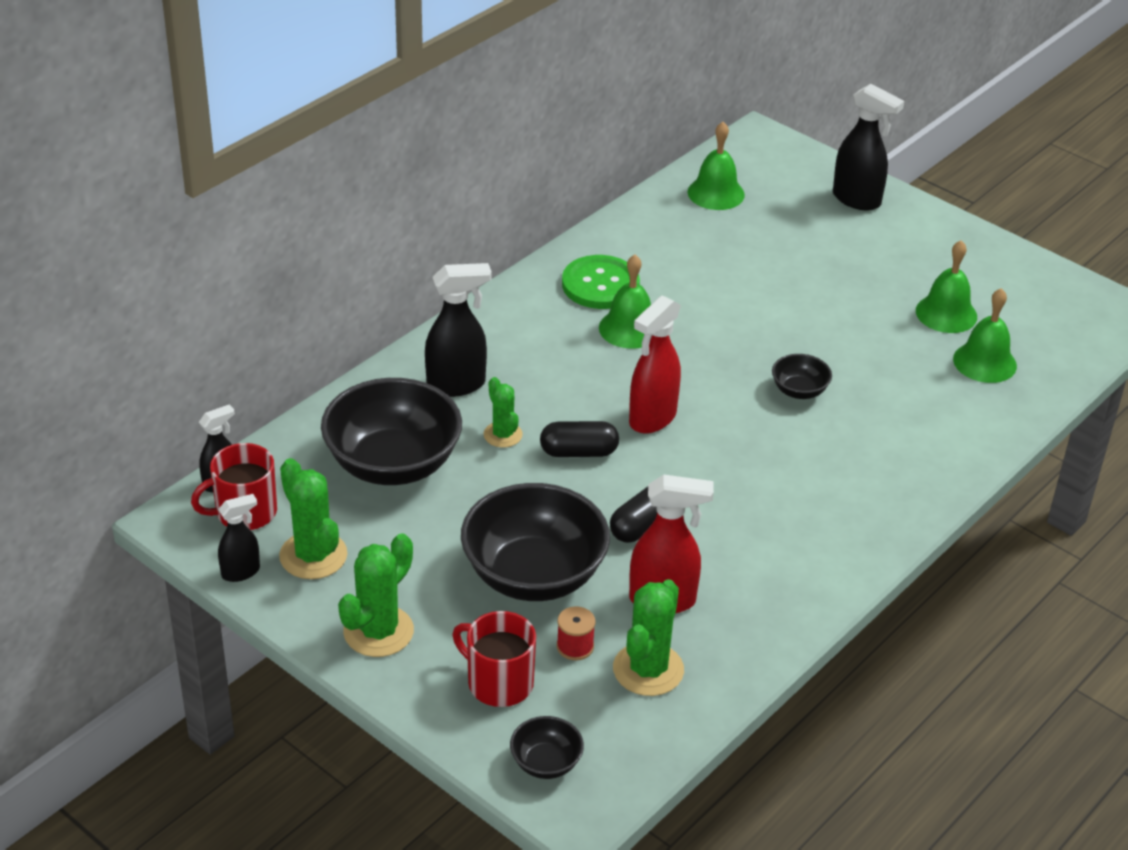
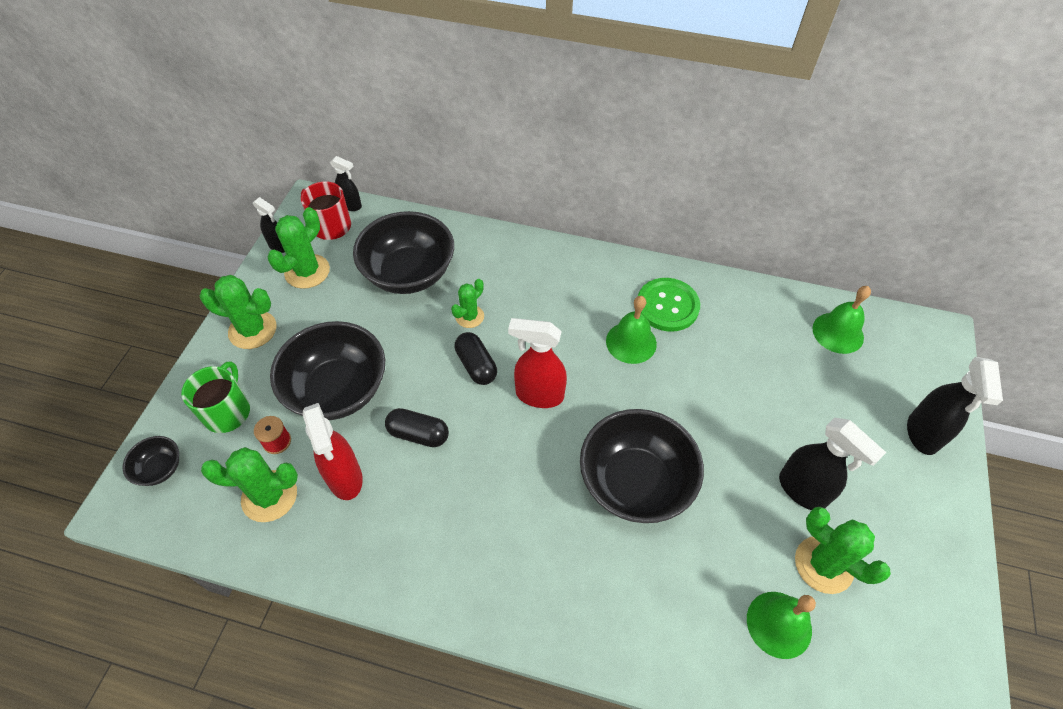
camera: 65 degrees right, 15 degrees up
(457, 385) = (505, 273): black spray bottle -> black spray bottle (802, 490)
(498, 682) = (227, 411): red mug -> green mug
(799, 391) = (635, 482): black bowl -> black bowl, size x2.20
(946, 313) = (823, 565): green bell -> green cactus

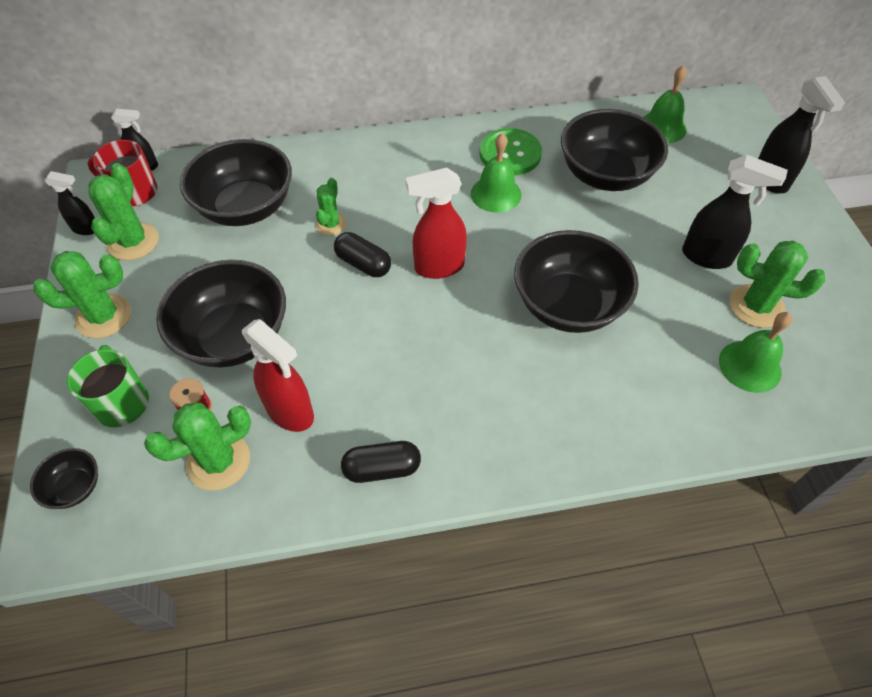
camera: 25 degrees left, 0 degrees up
(418, 434) = (342, 344): black capsule -> black capsule (382, 468)
(748, 363) = (605, 175): none -> black bowl

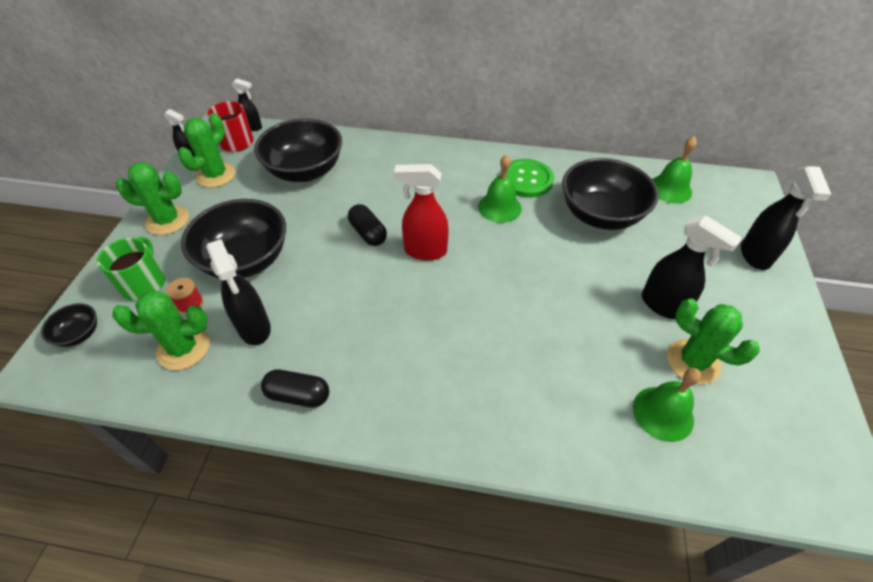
camera: 20 degrees right, 5 degrees down
(290, 412) = (254, 328): red spray bottle -> black spray bottle
(331, 224) = (359, 198): green cactus -> none
(568, 305) = (517, 311): black bowl -> none

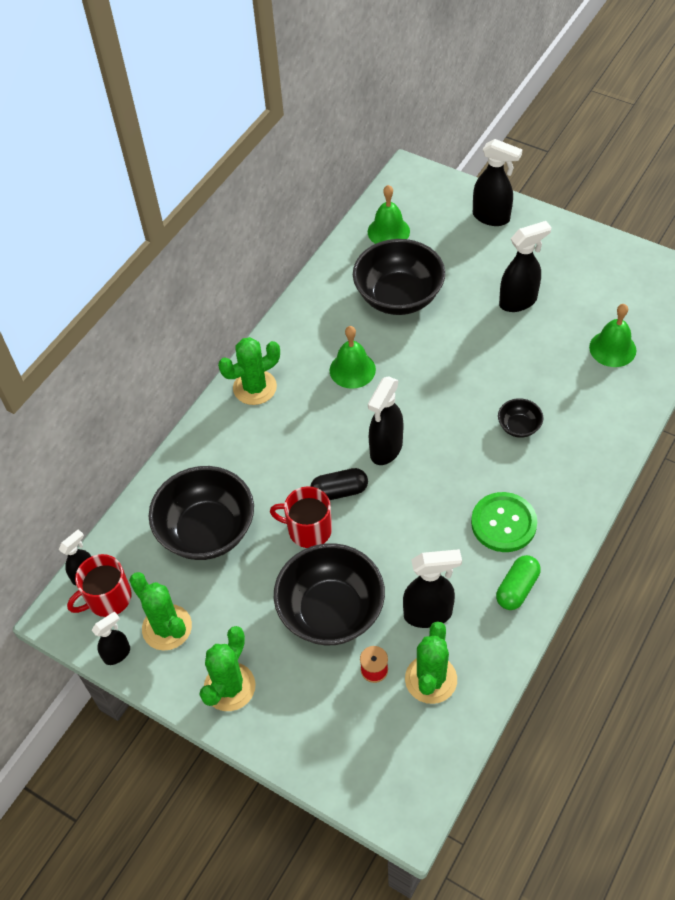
camera: 65 degrees left, 5 degrees up
(79, 334) = (375, 780): black bowl -> black bowl (519, 426)
(144, 284) = (326, 714): green mug -> none
(298, 395) = (517, 588): black capsule -> green capsule
(323, 225) = (308, 529): none -> red mug
(424, 251) = (386, 449): red spray bottle -> black spray bottle
(526, 180) = (322, 333): green button -> green button (503, 523)
(693, 361) = (576, 309): green cactus -> green cactus (255, 387)

